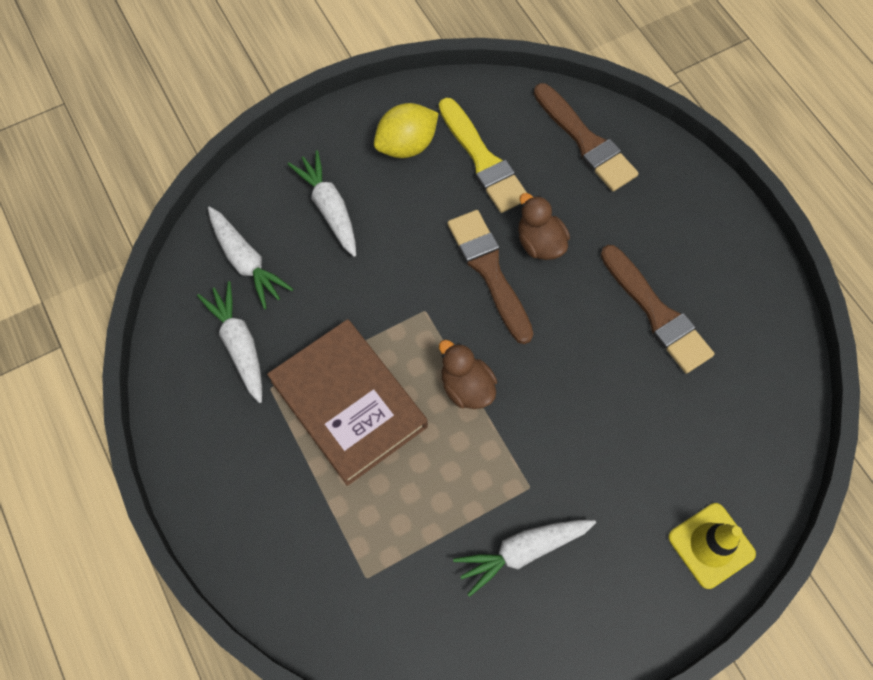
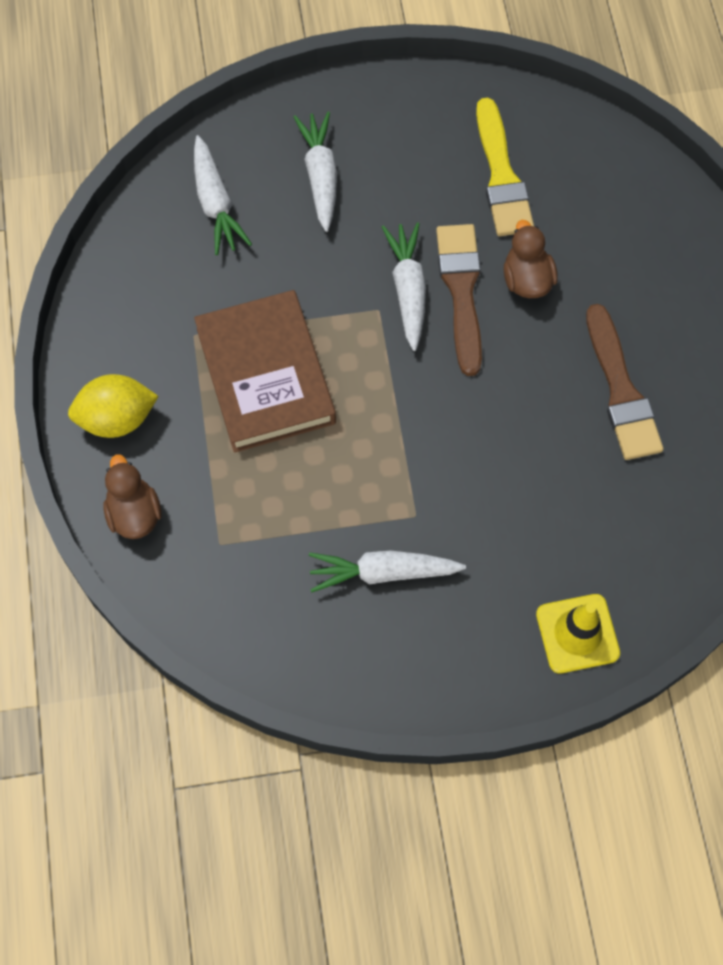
camera: 20 degrees right, 0 degrees up
(239, 345) = (179, 283): white carrot -> white carrot (408, 290)
(406, 145) = (426, 136): yellow lemon -> yellow lemon (117, 419)
(466, 387) = (390, 398): brown duck -> brown duck (134, 513)
(586, 141) = (621, 190): brown brush -> none

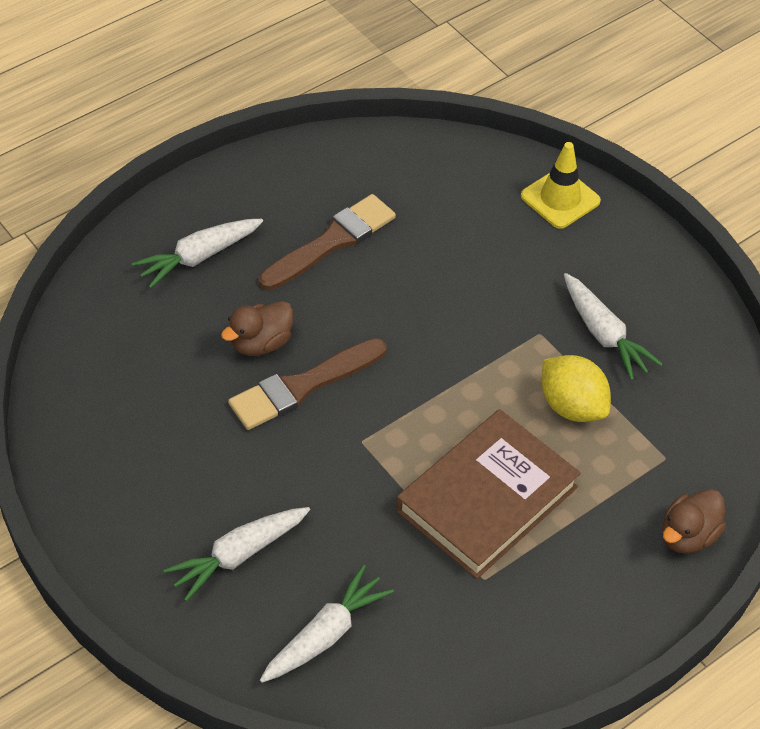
camera: 120 degrees left, 15 degrees down
(117, 419) = (612, 598): yellow lemon -> yellow lemon (572, 406)
(408, 290) = (326, 427): white carrot -> white carrot (199, 257)
(501, 176) = (154, 405): yellow brush -> none

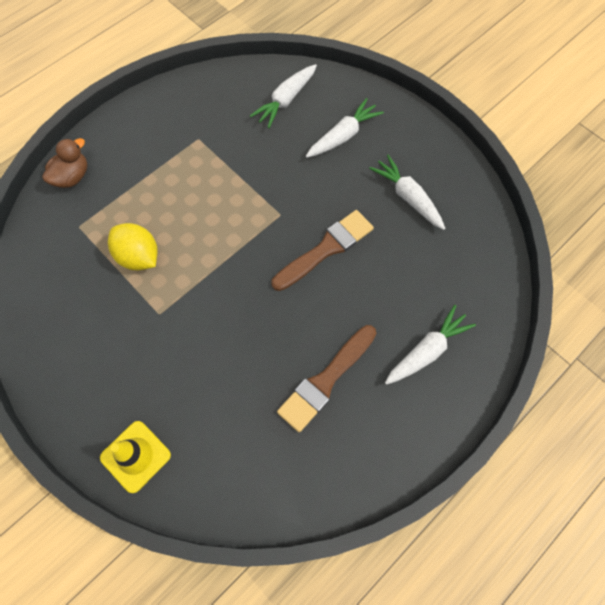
camera: 175 degrees right, 15 degrees up
(261, 343) = (361, 279): brown duck -> none
(487, 499) = (197, 185): brown book -> none
(604, 334) = (110, 319): white carrot -> white carrot (408, 197)

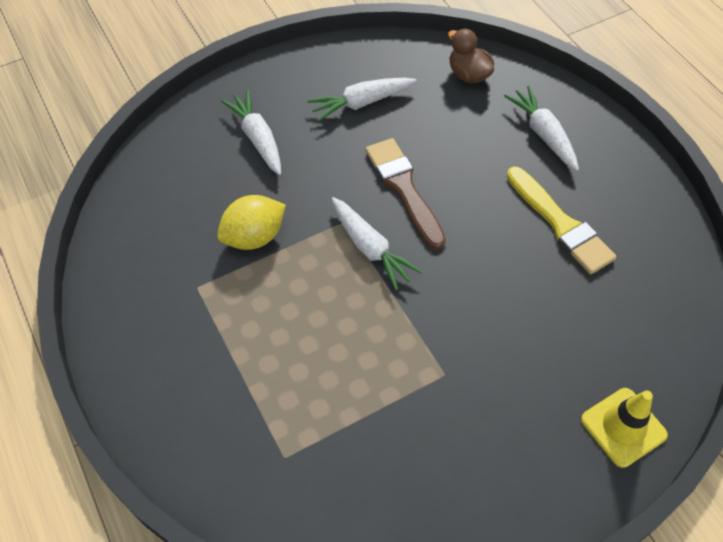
camera: 75 degrees left, 10 degrees down
(72, 177) = (196, 457): brown duck -> brown duck (468, 75)
(138, 257) = (356, 386): yellow lemon -> yellow lemon (254, 237)
(286, 100) = (179, 181): white carrot -> white carrot (370, 248)
(326, 380) = (560, 224): brown brush -> yellow brush

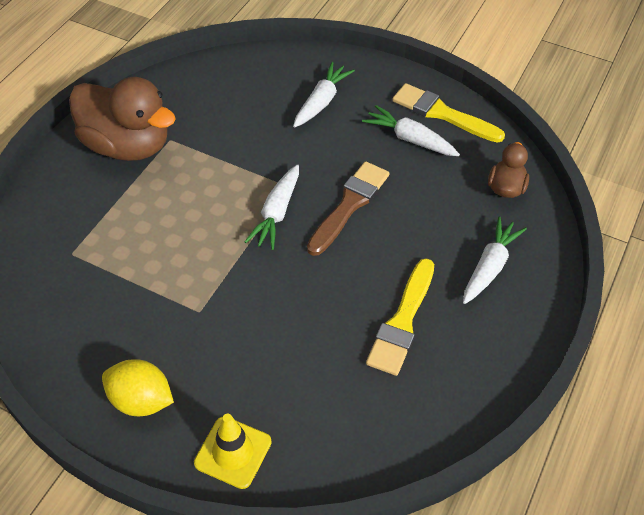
camera: 55 degrees right, 5 degrees down
(171, 330) = (127, 145): none -> brown duck
(254, 237) = (234, 146): yellow lemon -> yellow lemon (141, 400)
(350, 65) = (442, 113): none -> yellow brush

